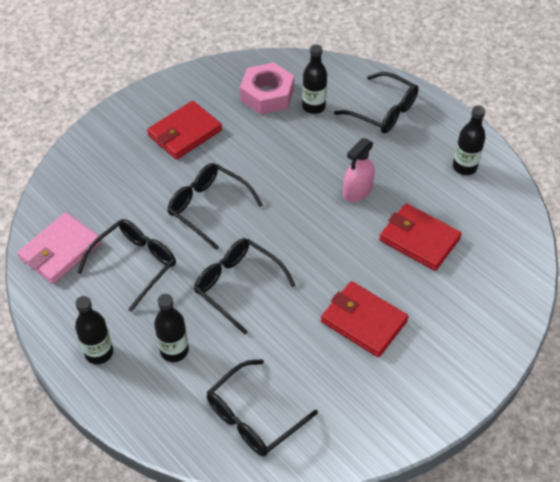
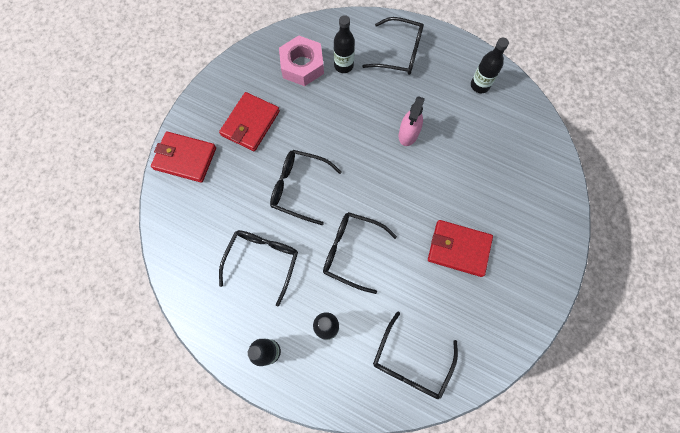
camera: 20 degrees left, 20 degrees up
(60, 250) = (196, 269): pink wallet -> none
(419, 239) = (471, 162): red wallet -> red wallet (185, 158)

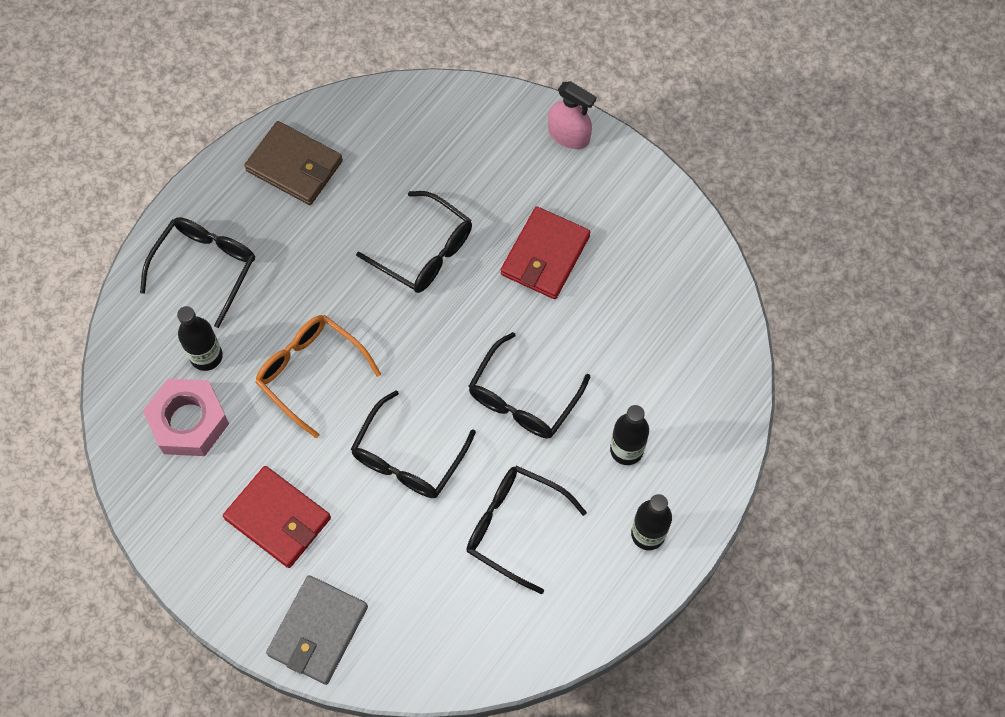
camera: 80 degrees left, 5 degrees down
(185, 158) = (318, 631): red wallet -> grey wallet
(344, 122) = (310, 372): none -> orange glasses
(408, 133) = (352, 283): pink spray bottle -> pink spray bottle (569, 135)
(411, 362) = (689, 350): black glasses -> black glasses (425, 252)
(480, 85) = (294, 166): black bottle -> brown wallet

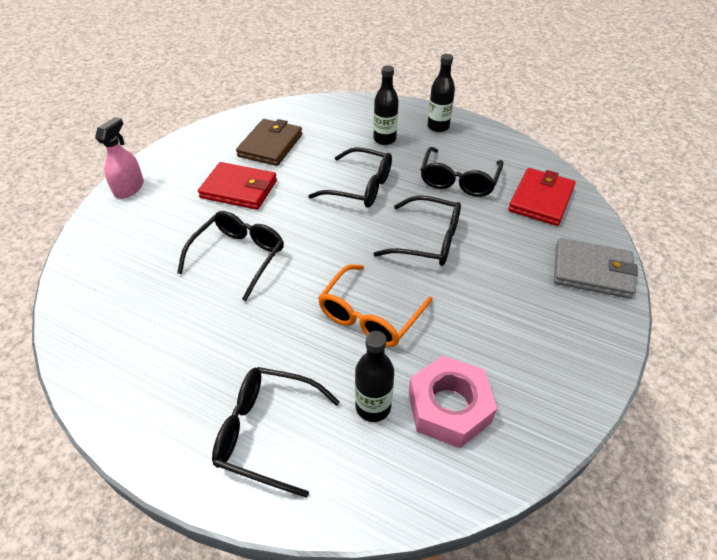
camera: 100 degrees left, 20 degrees down
(278, 518) = (514, 314): red wallet -> red wallet (541, 200)
(294, 166) = (139, 371): brown wallet -> brown wallet (270, 145)

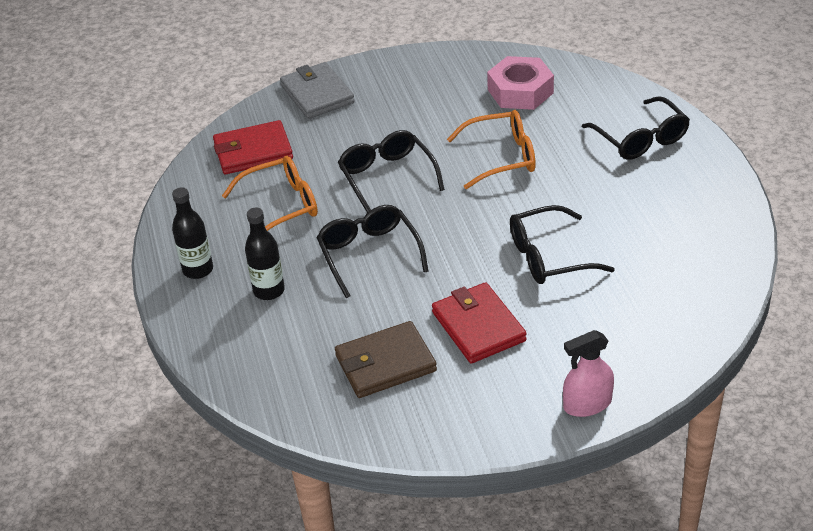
camera: 130 degrees left, 5 degrees down
(373, 407) = (563, 115): black bottle -> none
(458, 181) = (281, 206): black glasses -> orange glasses

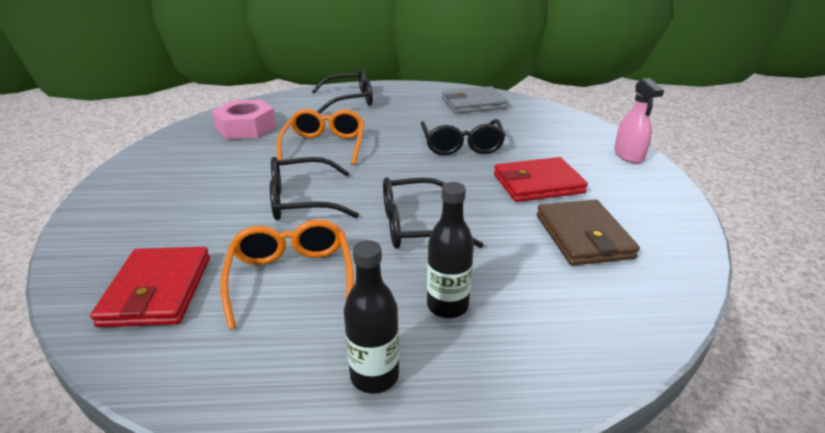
camera: 80 degrees left, 10 degrees down
(317, 94) = (106, 226): grey wallet -> grey wallet (473, 104)

